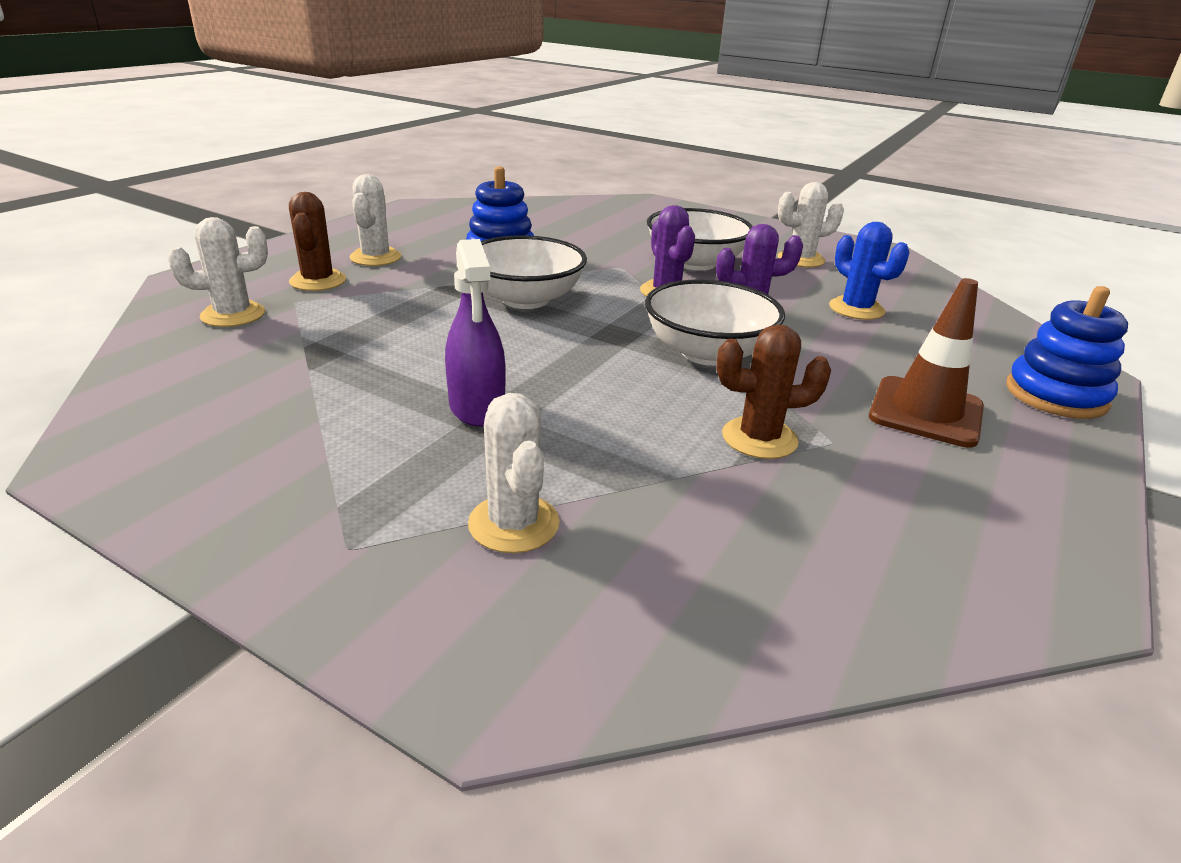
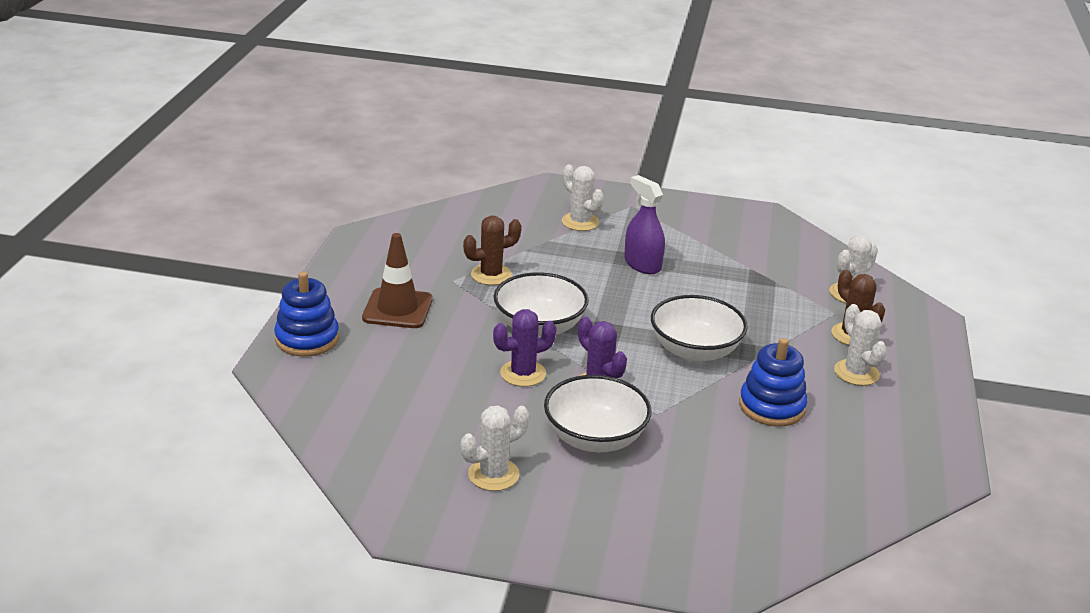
camera: 160 degrees right, 0 degrees up
(856, 309) = (436, 401): blue cactus -> none

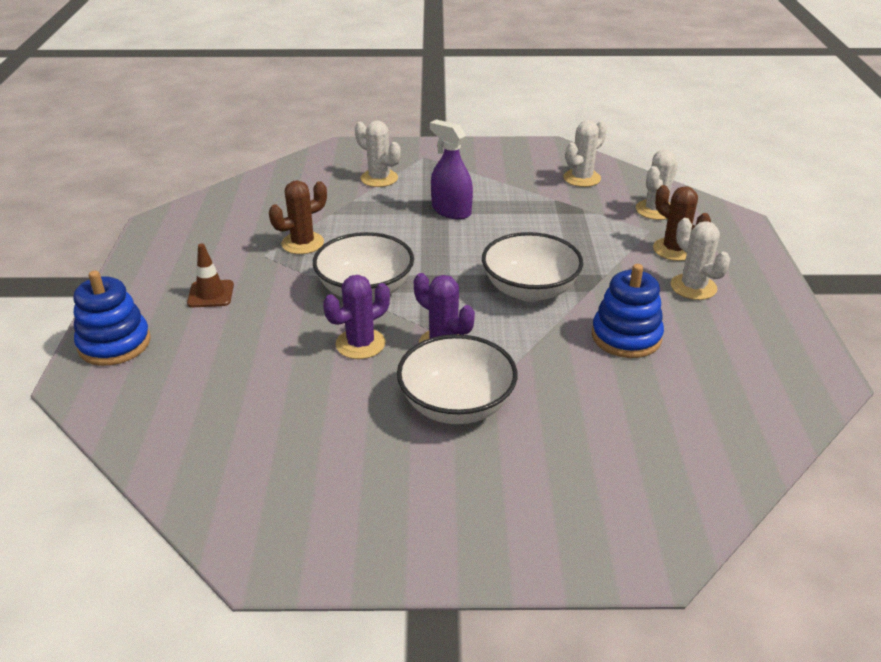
camera: 10 degrees left, 5 degrees up
(397, 309) = (210, 294): brown traffic cone -> brown traffic cone, size x0.63
(493, 474) = (356, 470): white cactus -> white cactus (582, 178)

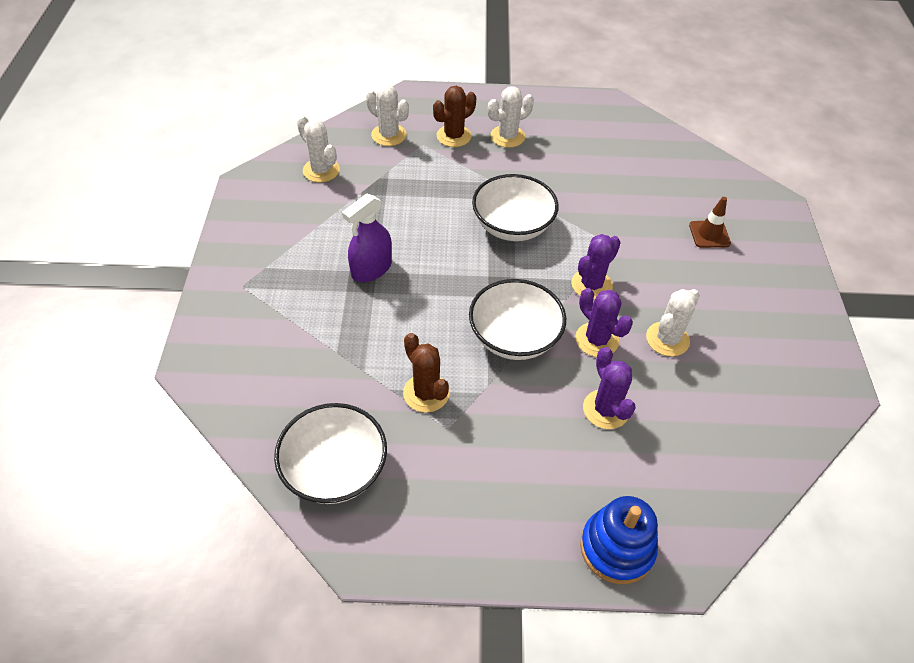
camera: 90 degrees left, 15 degrees up
(210, 294) = (524, 469): brown traffic cone -> brown traffic cone (709, 234)
(267, 345) = (606, 409): none -> purple cactus
(379, 178) = (288, 327): white cactus -> white cactus (667, 339)
(456, 405) = (664, 281): white bowl -> white bowl (335, 470)
(626, 337) = (573, 181): blue stacking toy -> none

